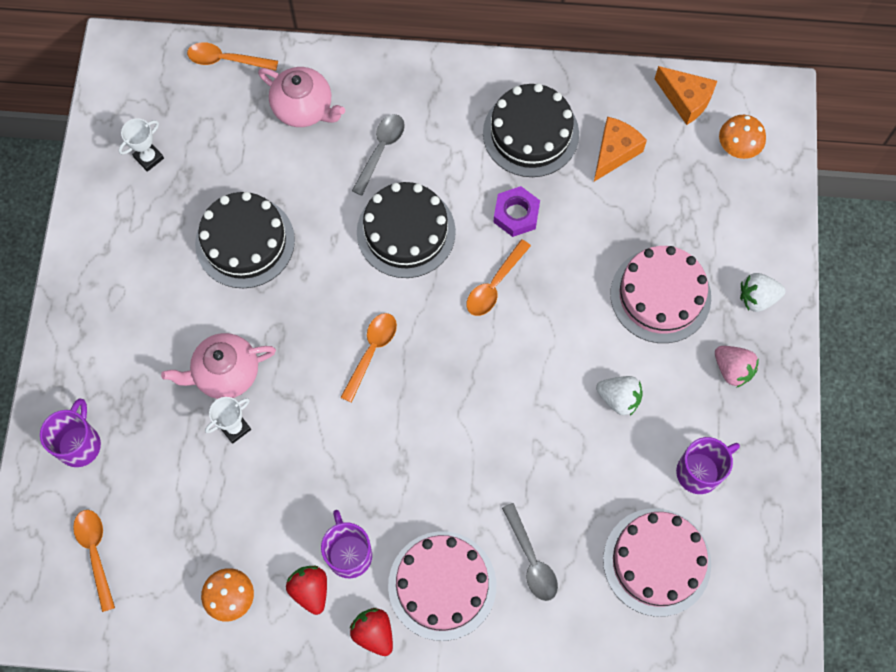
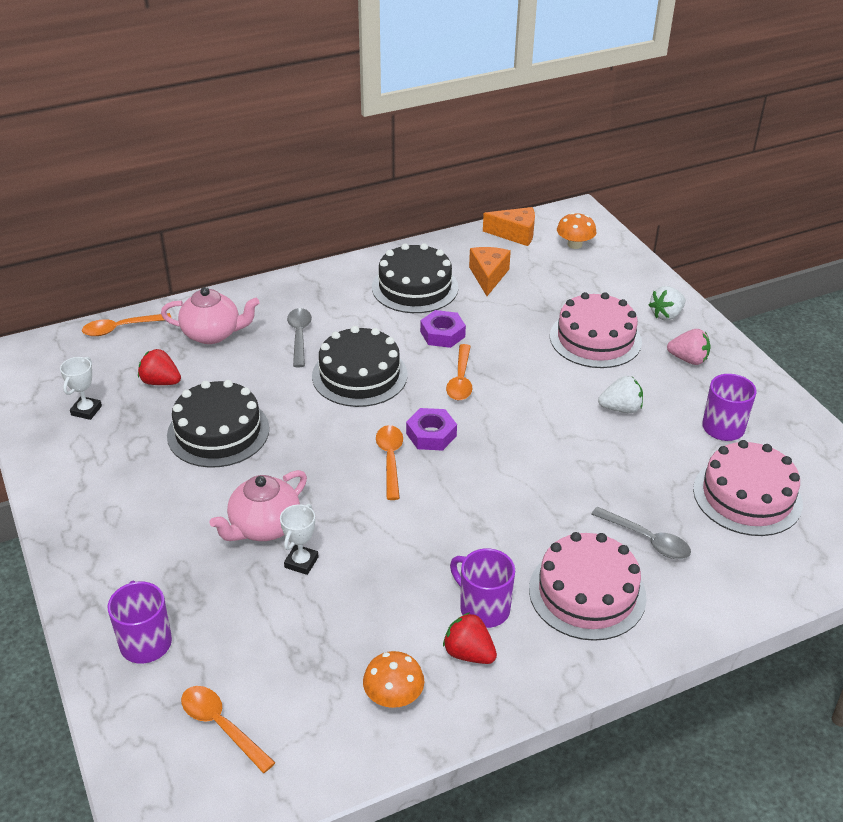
camera: 30 degrees left, 30 degrees down
(374, 633) = (556, 658): red strawberry -> red strawberry (161, 382)
(425, 340) = (431, 434): none -> purple nut

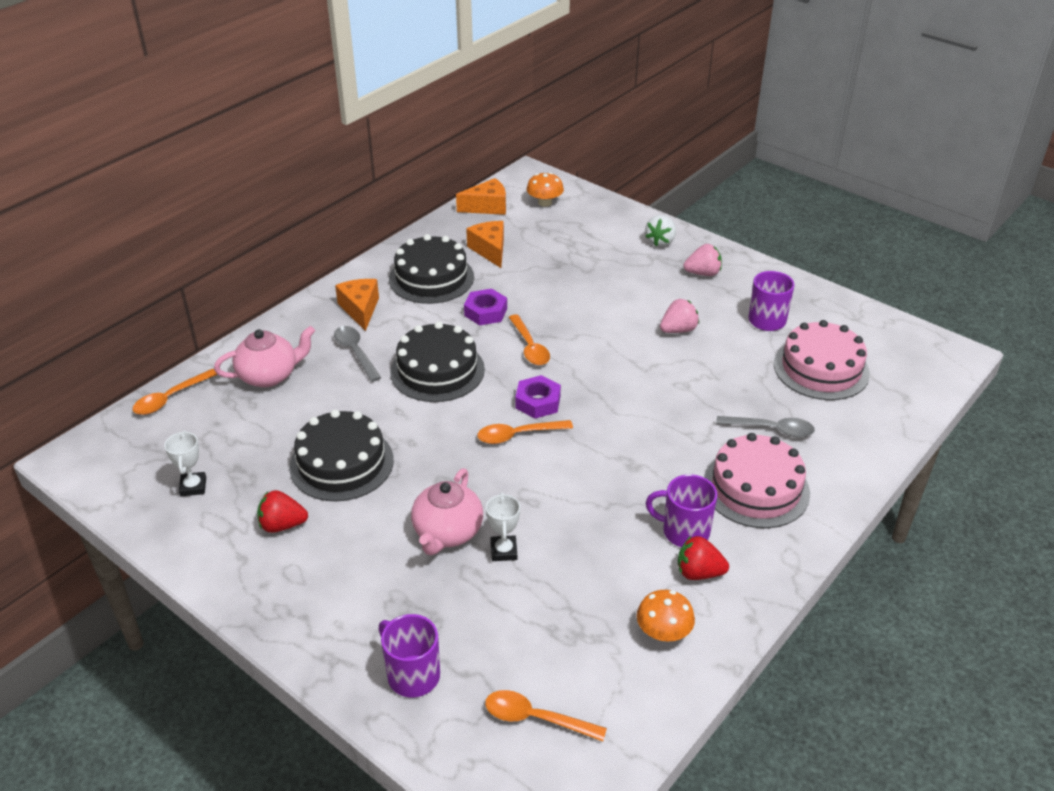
camera: 25 degrees left, 0 degrees up
(161, 382) = (250, 436): red strawberry -> red strawberry (282, 525)
(331, 298) = (360, 309): none -> orange cheese
(390, 459) = (518, 435): orange spoon -> orange spoon turned 75 degrees counterclockwise
(595, 339) = (618, 278): pink cake -> none
(620, 408) = (678, 330): white strawberry -> pink strawberry

